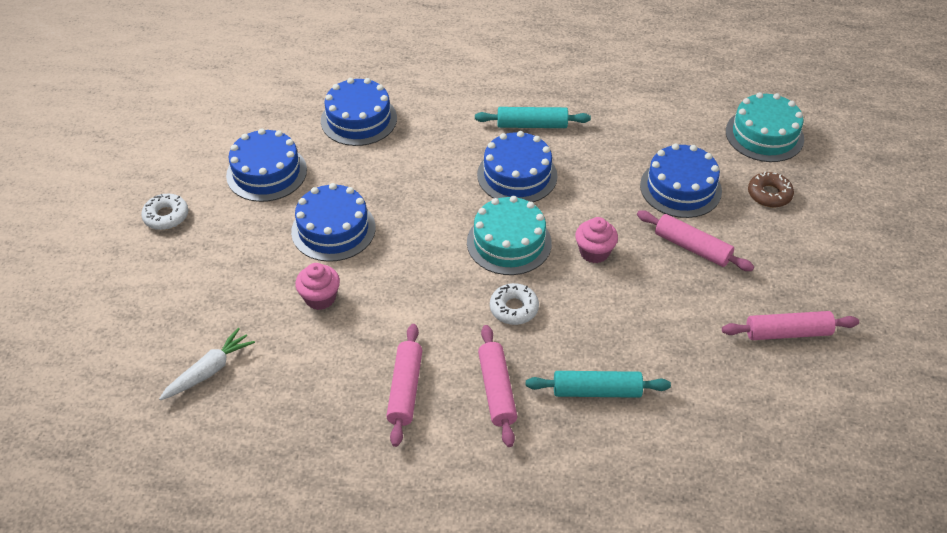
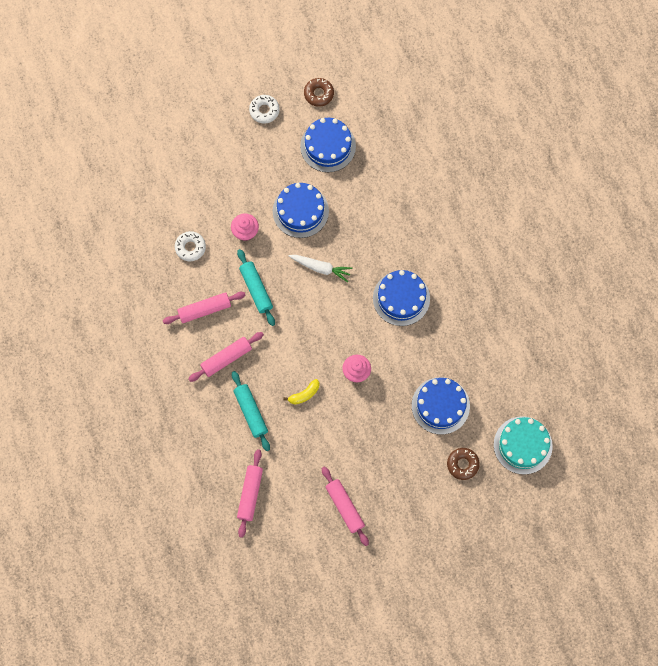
camera: 65 degrees right, 25 degrees up
(191, 157) = (318, 94): none -> brown donut
(209, 371) = (169, 202): white carrot -> white carrot (321, 268)
(359, 119) = (404, 175): blue cake -> none
(509, 242) = (340, 318): turquoise cake -> none
(514, 308) = (289, 343): white donut -> white donut (190, 247)
(532, 125) = (454, 288): turquoise rolling pin -> turquoise rolling pin (256, 289)
(599, 318) = (304, 394): none -> yellow banana
(692, 247) = (389, 430): pink rolling pin -> pink rolling pin (250, 494)

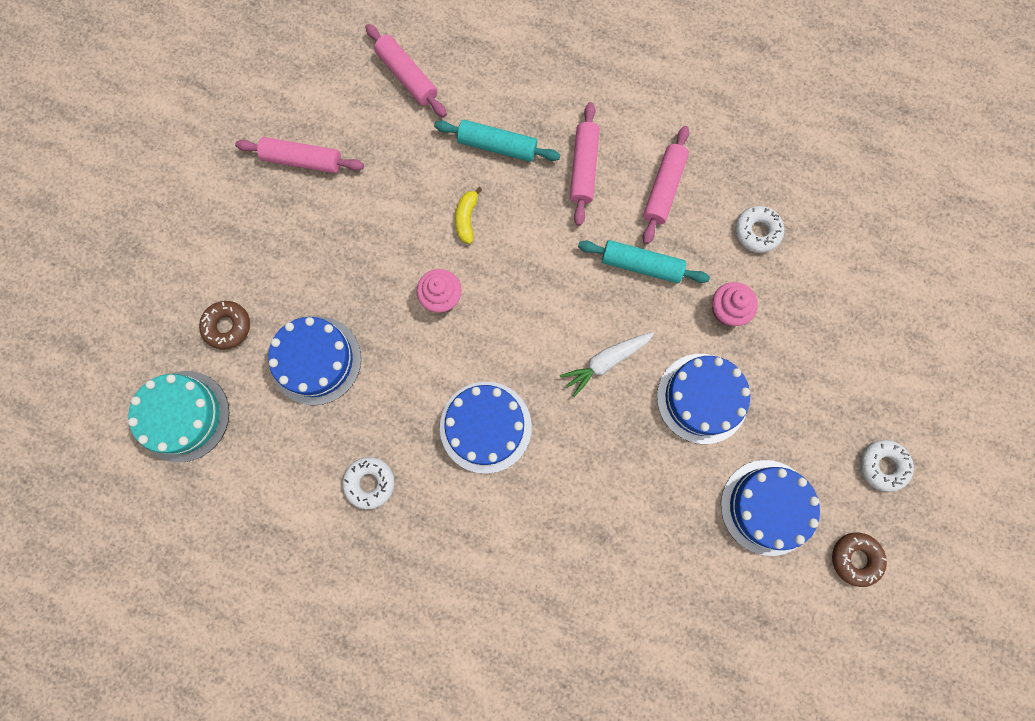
camera: 130 degrees right, 5 degrees up
(474, 329) = (370, 483): none -> white donut

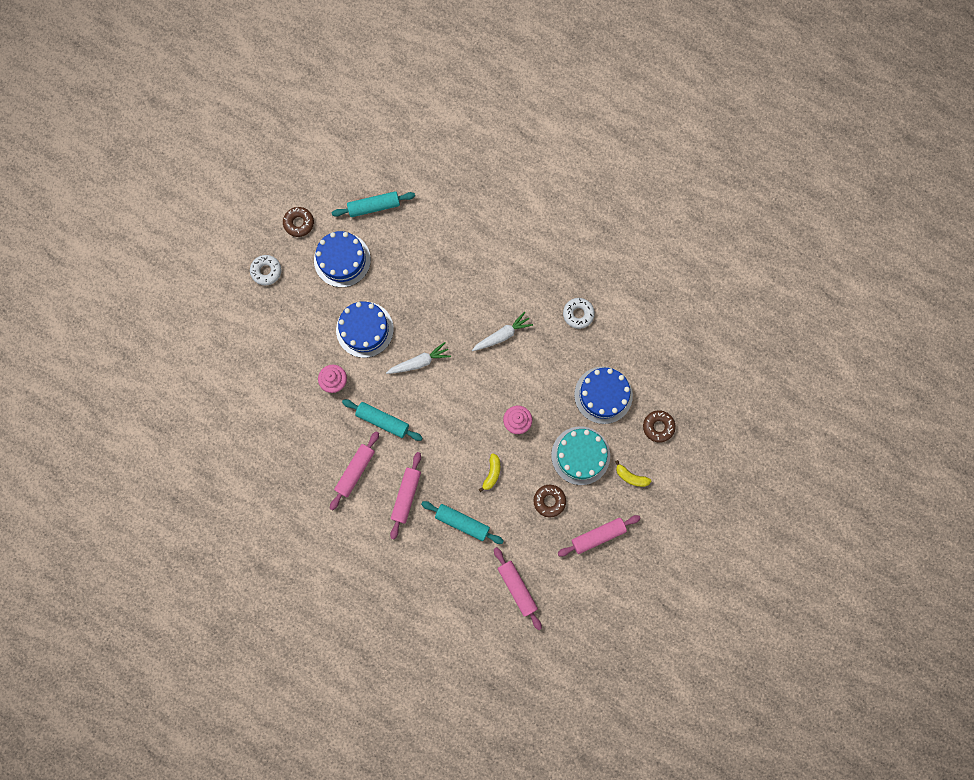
camera: 170 degrees left, 0 degrees up
(183, 416) = (690, 374): turquoise cake -> turquoise cake (580, 455)
(263, 247) = (631, 477): none -> yellow banana
(303, 160) = (598, 536): pink rolling pin -> pink rolling pin turned 45 degrees counterclockwise
(378, 195) = (549, 501): none -> brown donut
(485, 427) = (502, 335): blue cake -> white carrot
(739, 611) = (374, 207): none -> turquoise rolling pin
(757, 232) = (301, 430): white donut -> none

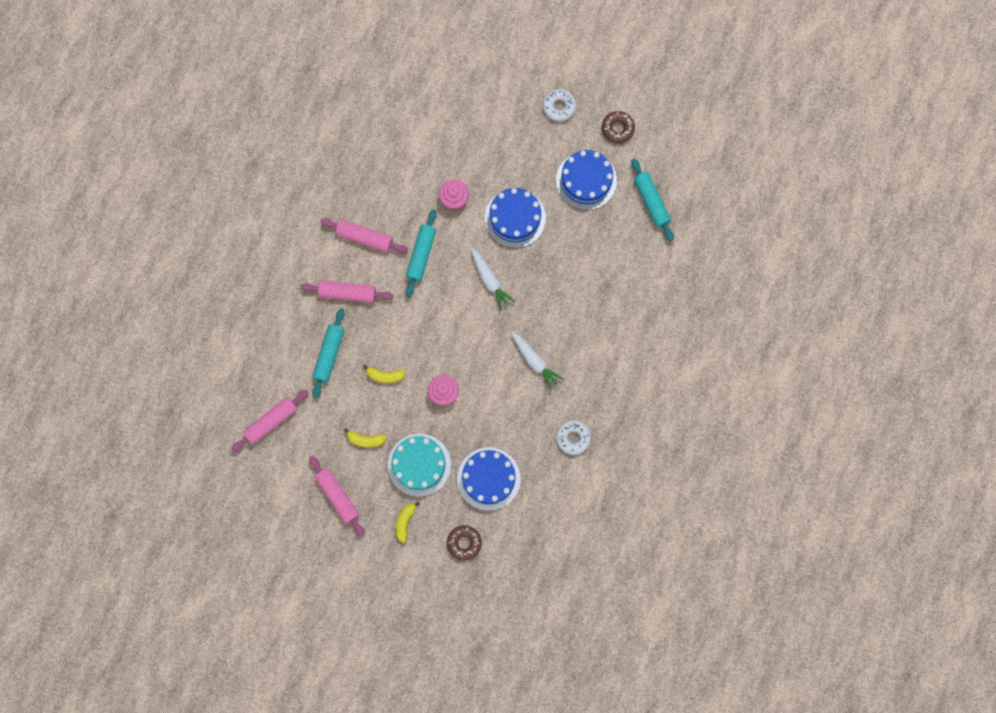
camera: 80 degrees right, 0 degrees up
(549, 501) = (366, 440): brown donut -> yellow banana

